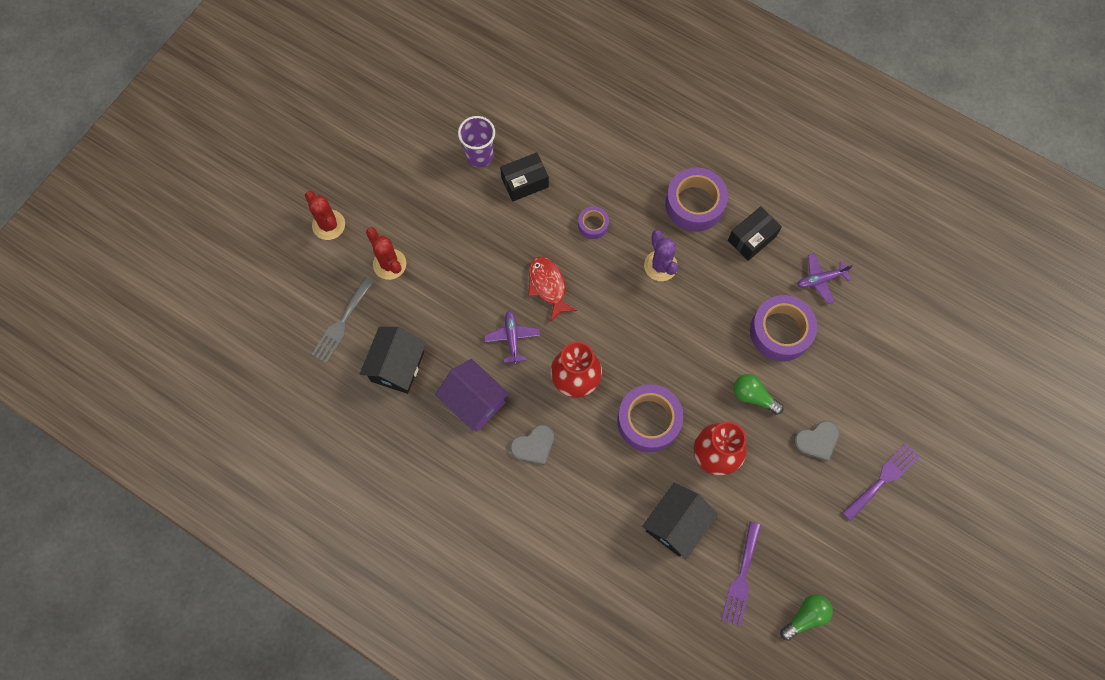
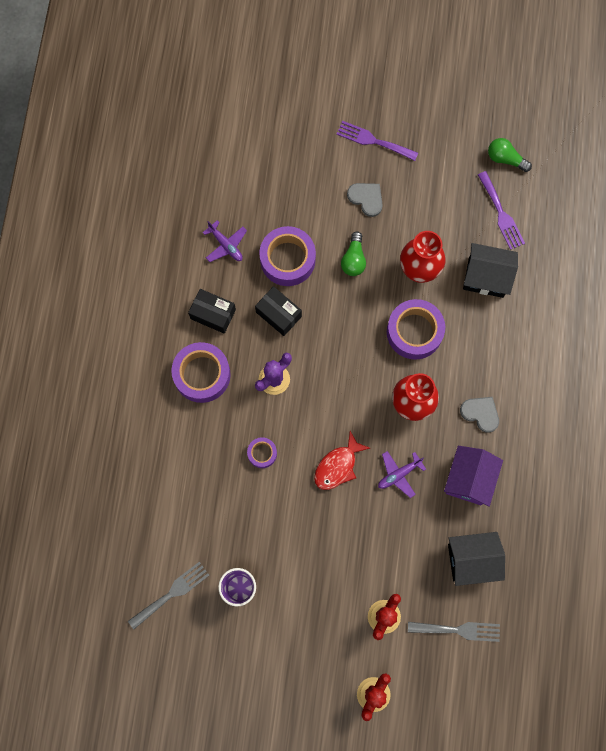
camera: 115 degrees left, 5 degrees up
(504, 100) = (172, 593): none -> grey fork
(525, 182) = (248, 533): black box -> black box (278, 314)
(741, 578) = (501, 214): purple fork -> purple fork turned 75 degrees clockwise

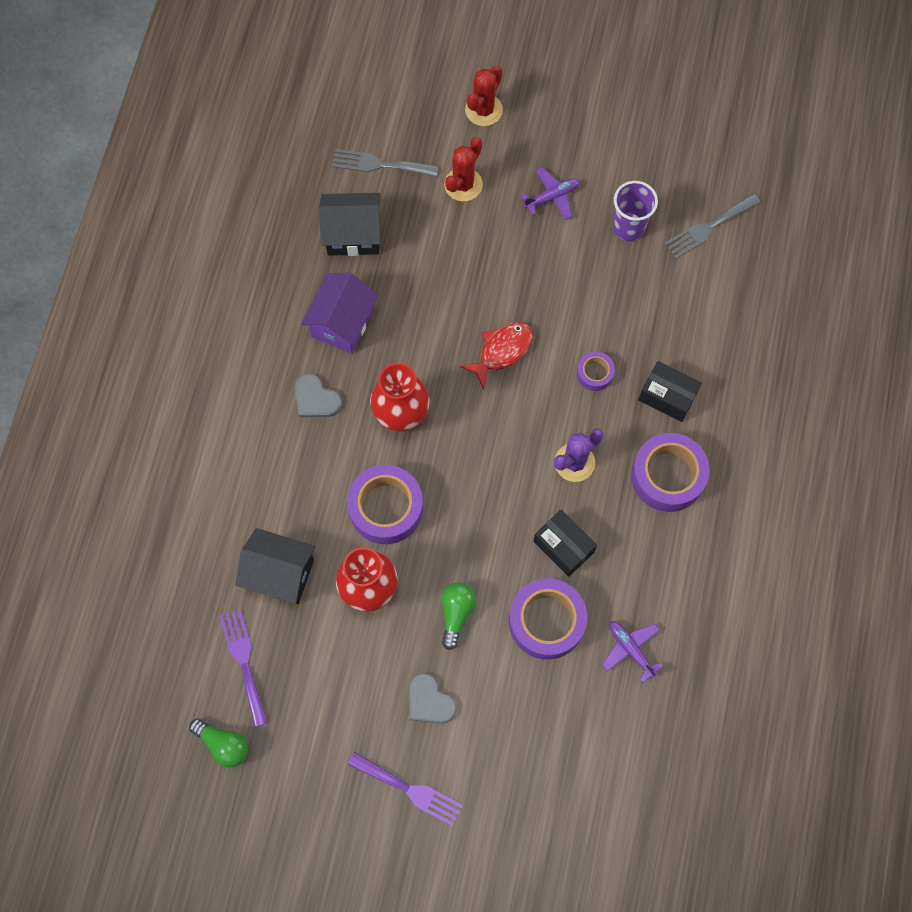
camera: 175 degrees left, 5 degrees down
(213, 314) = (651, 554): black box -> black box (667, 396)
(399, 474) = (427, 335): purple plane -> purple plane (552, 197)

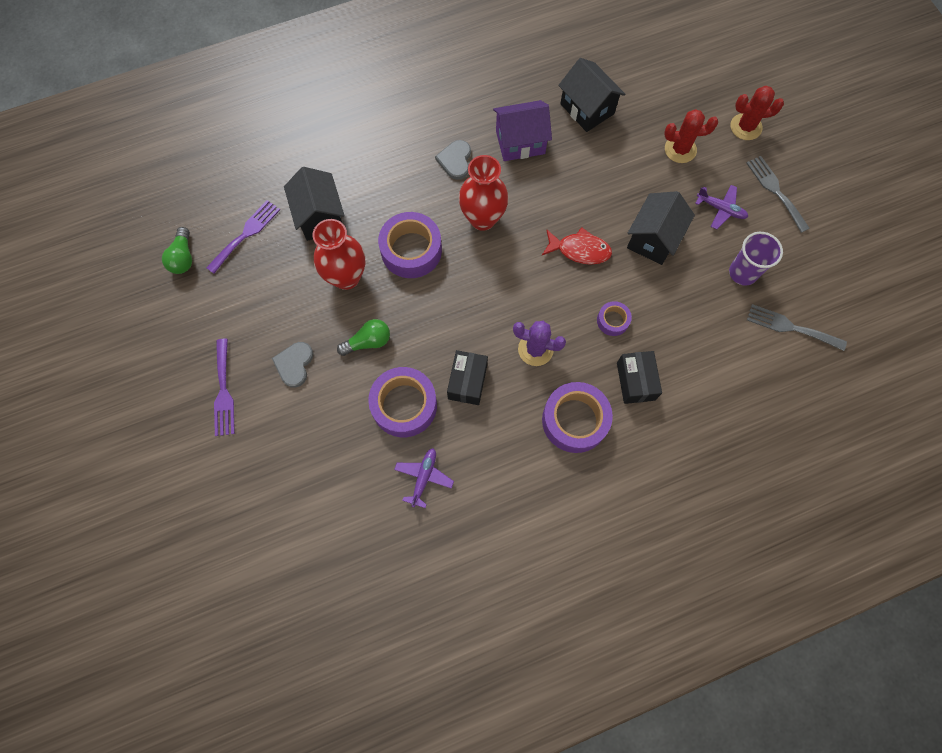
camera: 55 degrees right, 0 degrees up
(379, 164) = (650, 92): grey fork -> grey fork (775, 191)
(538, 278) = (653, 239): none -> black house

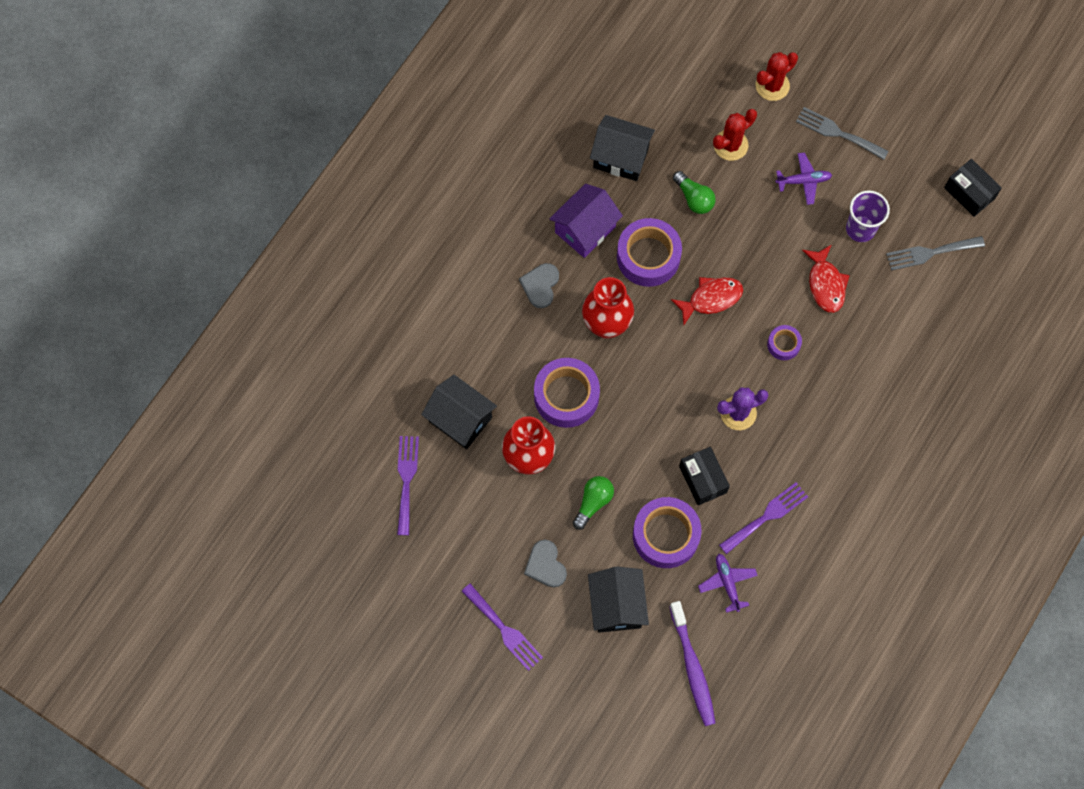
camera: 35 degrees left, 0 degrees up
(183, 258) = (367, 540): green light bulb -> green light bulb (694, 198)
(342, 526) = (692, 667): none -> purple toothbrush
(455, 160) = (540, 285): grey heart -> grey heart turned 45 degrees clockwise
(497, 446) = (766, 516): none -> purple fork
(574, 420) = (813, 452): purple tape -> purple tape (648, 256)
(635, 381) = (838, 385): black box -> black box (969, 193)
(653, 239) = (766, 247): black house -> black house (616, 605)
(682, 296) = (825, 284): none -> red fish

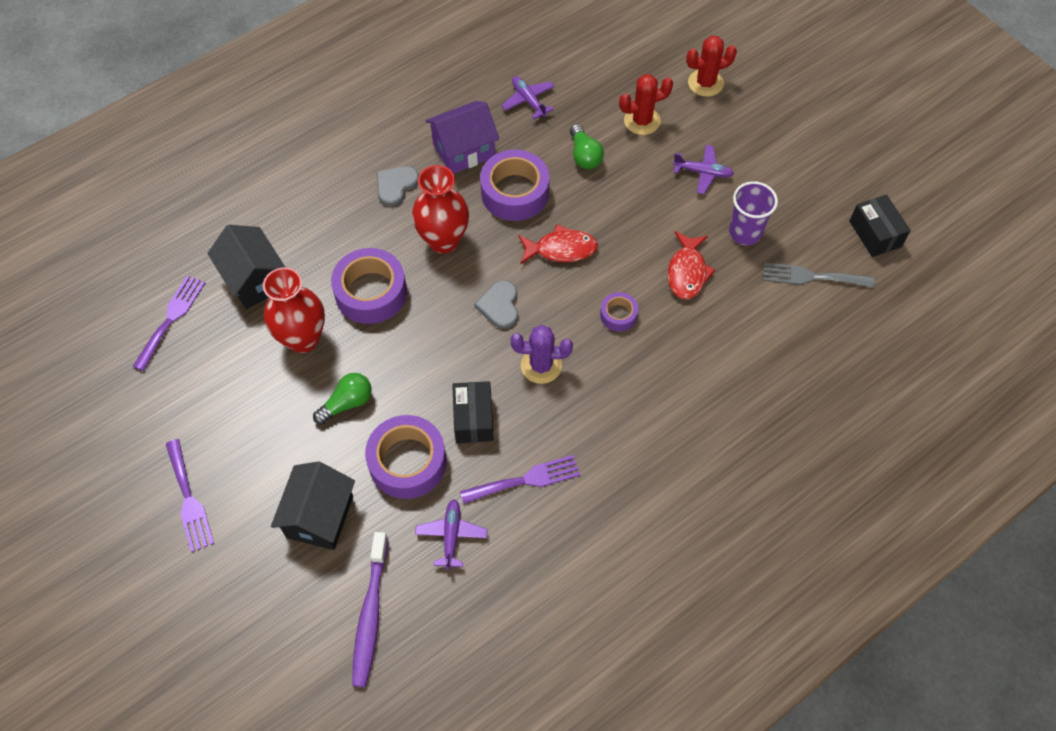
camera: 20 degrees right, 10 degrees down
(545, 565) = (266, 448): grey heart -> grey heart (499, 306)
(621, 157) = (528, 100): black house -> purple plane
(837, 133) = (755, 141): grey fork -> none

